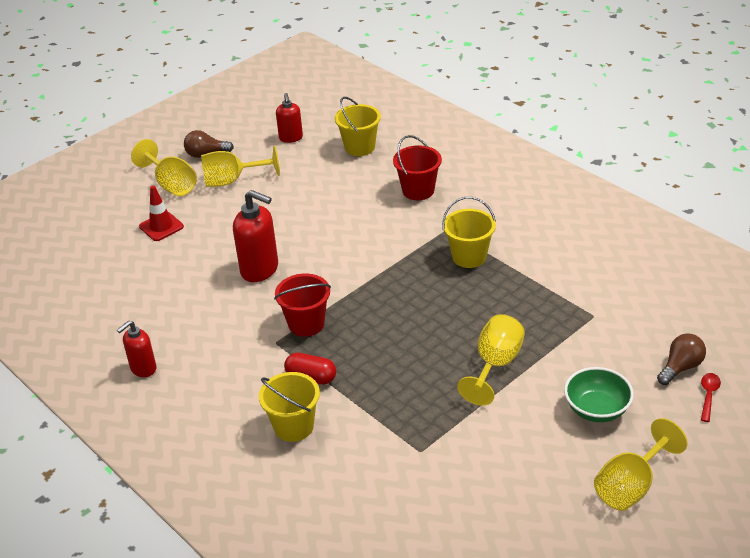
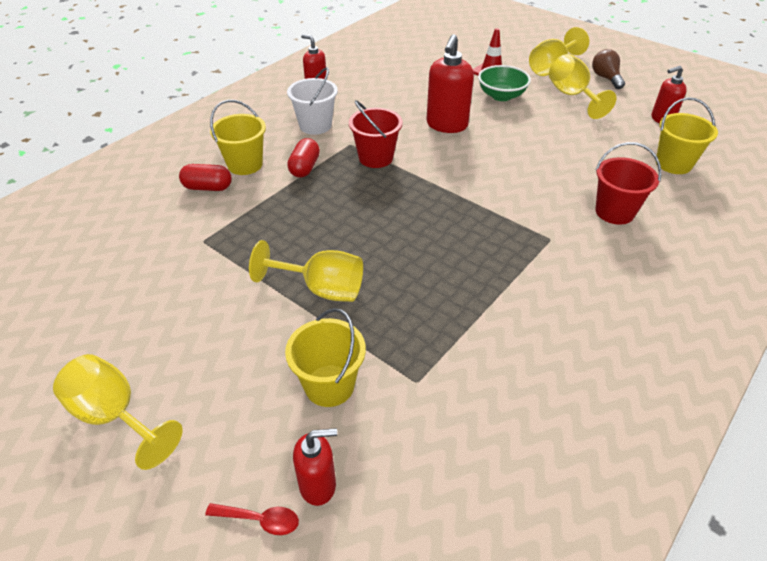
camera: 80 degrees right, 5 degrees up
(230, 369) = (315, 125): none -> white bucket
(331, 455) = (208, 187): none -> red capsule
(469, 257) = (505, 259): yellow bucket -> yellow bucket (329, 385)
(596, 409) = (245, 383): green bowl -> green bowl (501, 96)
(680, 367) = (318, 485): brown light bulb -> red soap dispenser

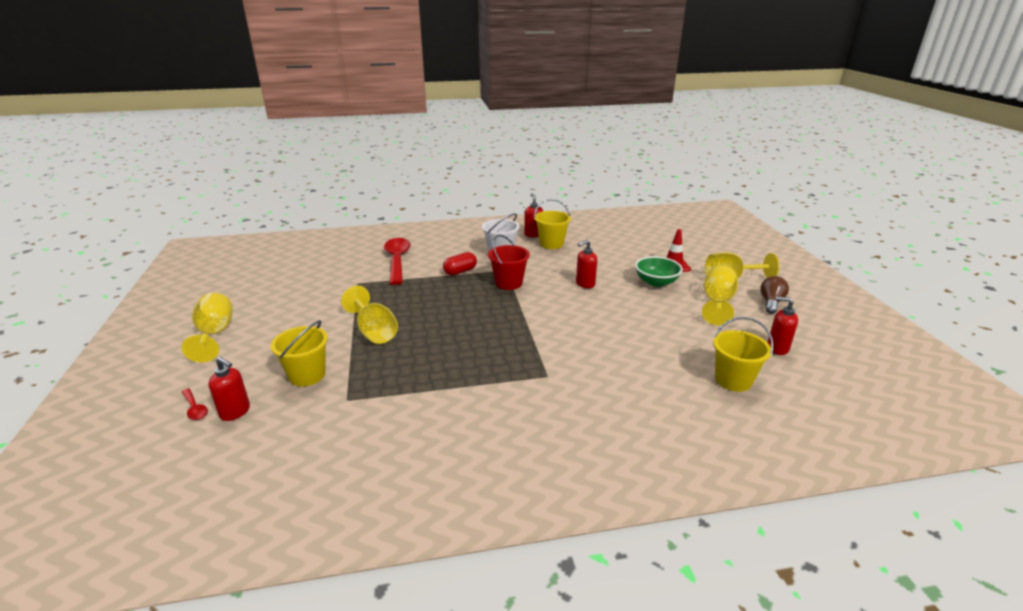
camera: 40 degrees right, 15 degrees down
(208, 187) = (397, 260): red capsule -> red spoon
(245, 164) = (432, 257): yellow bucket -> yellow bucket (551, 244)
(446, 125) = (585, 284): red soap dispenser -> red soap dispenser, size x0.62
(614, 212) = (623, 384): red bucket -> none

